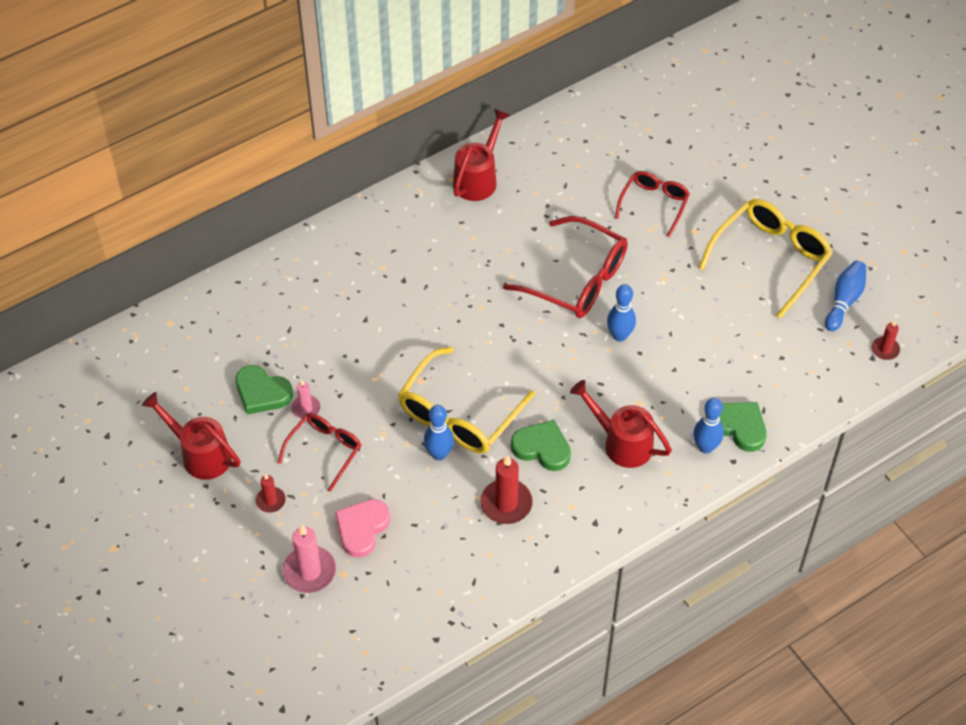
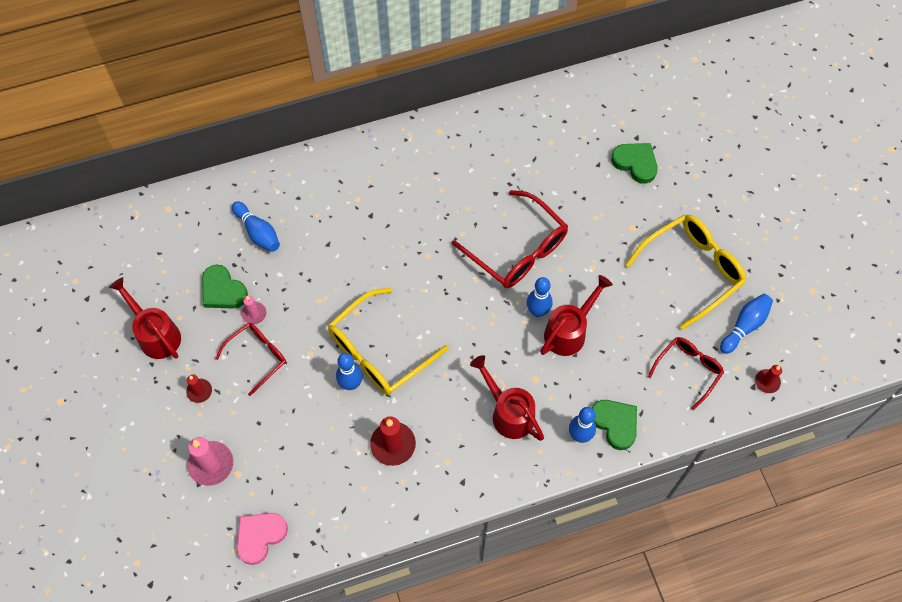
camera: 15 degrees right, 10 degrees up
(282, 324) = (258, 232): none -> blue bowling pin
(362, 529) = (266, 436): pink heart -> pink heart (260, 536)
(478, 178) = (462, 135): red watering can -> red watering can (569, 331)
(542, 448) = (439, 400): green heart -> green heart (635, 163)
(654, 204) = (605, 194): red glasses -> red glasses (688, 370)

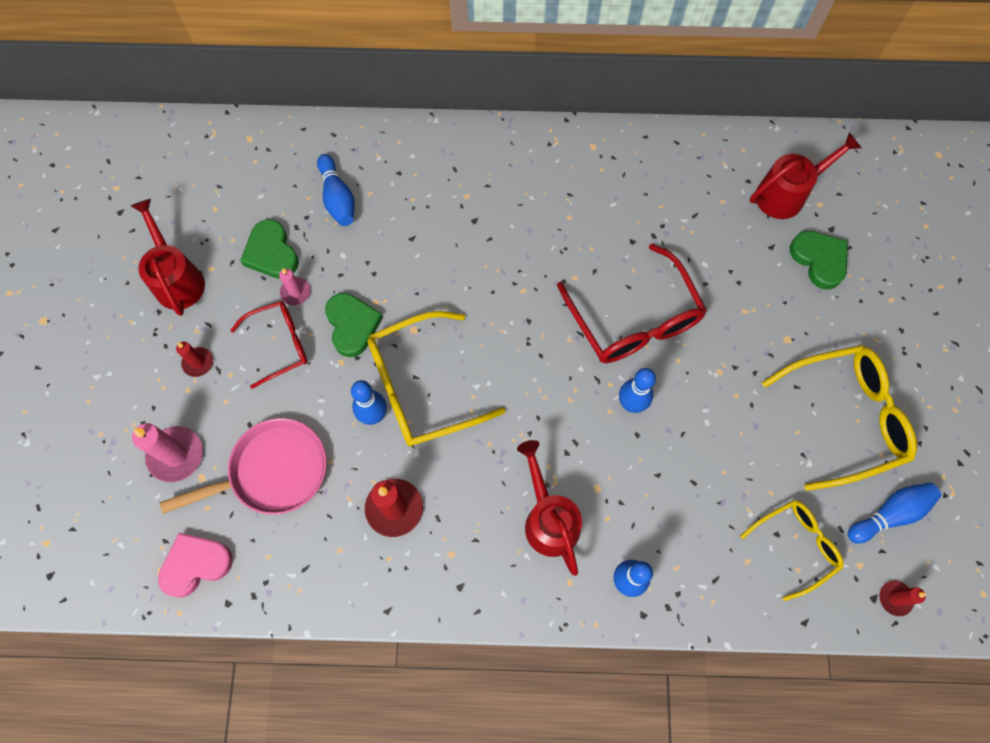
camera: 20 degrees right, 5 degrees up
(291, 450) = (273, 472): none -> pink pan
(569, 331) = (661, 443): red watering can -> red watering can (787, 194)
(615, 423) = (677, 582): green heart -> green heart (352, 325)
(688, 370) = (796, 545): red glasses -> yellow glasses

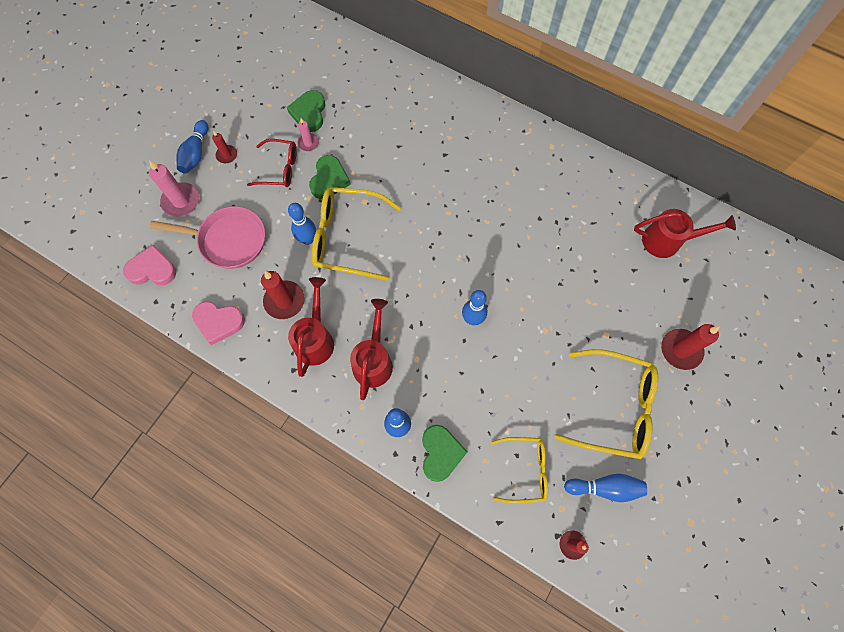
camera: 30 degrees right, 0 degrees up
(177, 279) = (246, 101): red watering can -> red watering can (315, 339)
(328, 582) = (219, 322): none -> pink heart
(338, 198) = (369, 100): blue bowling pin -> blue bowling pin (196, 153)
(634, 319) = (509, 268): red glasses -> none
(819, 260) = (663, 295): green heart -> green heart (440, 453)
(874, 312) = (680, 350): none -> red candle

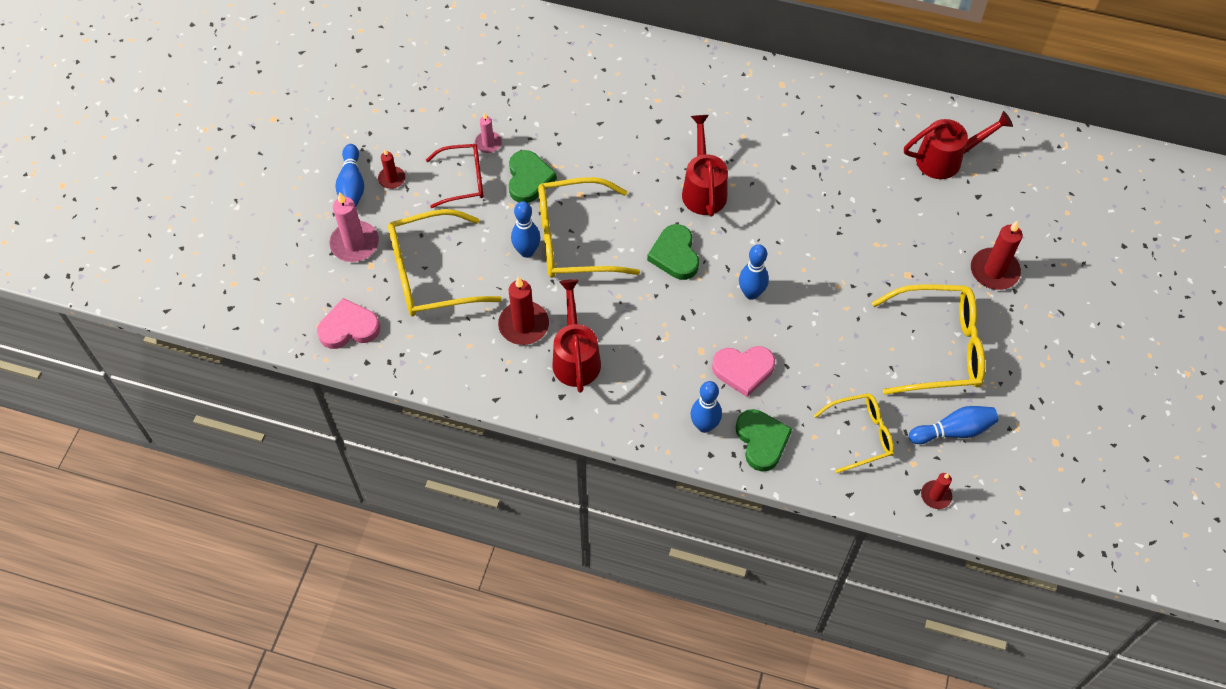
camera: 15 degrees left, 10 degrees down
(219, 322) = (453, 366): pink heart -> pink heart (743, 370)
(228, 240) = (431, 274): pink pan -> yellow glasses
(309, 113) = (476, 108): green heart -> green heart (675, 255)
(374, 360) = (652, 364): red watering can -> red watering can (703, 189)

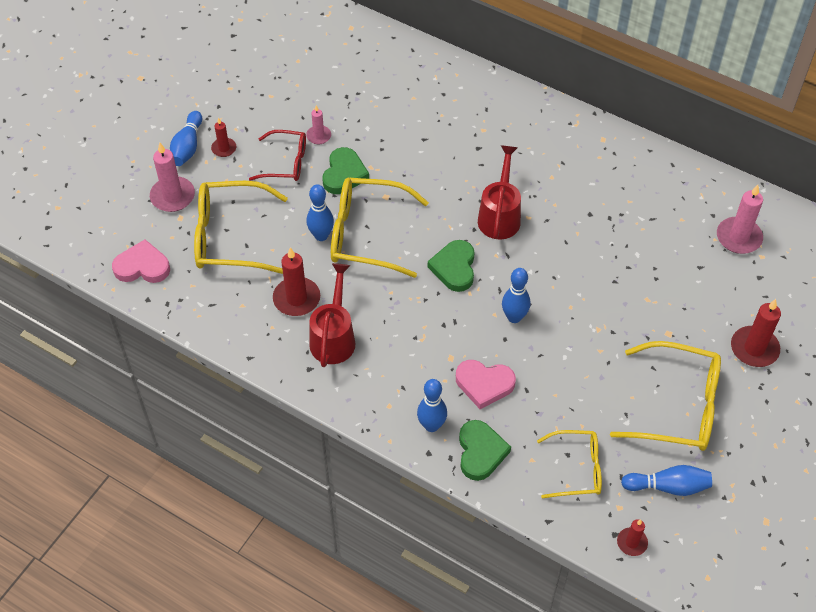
camera: 15 degrees right, 5 degrees down
(946, 159) = (738, 237): red watering can -> pink candle

